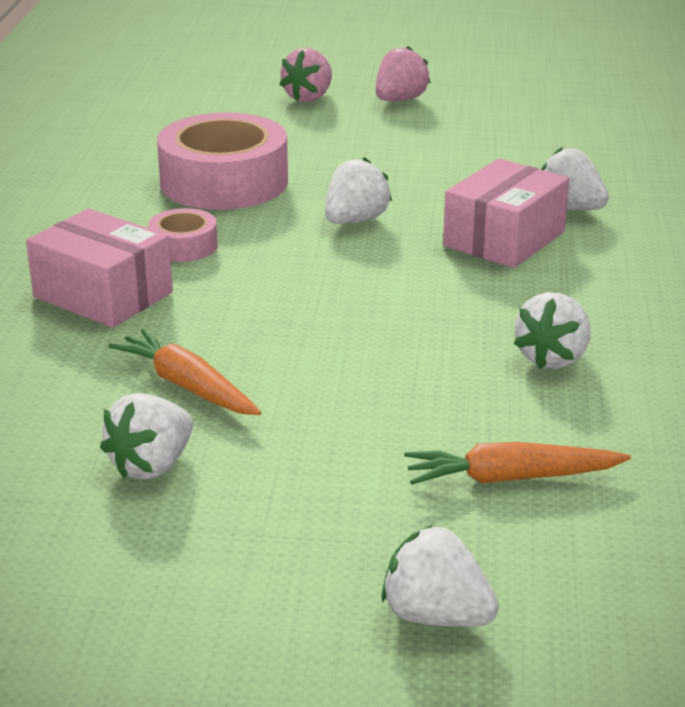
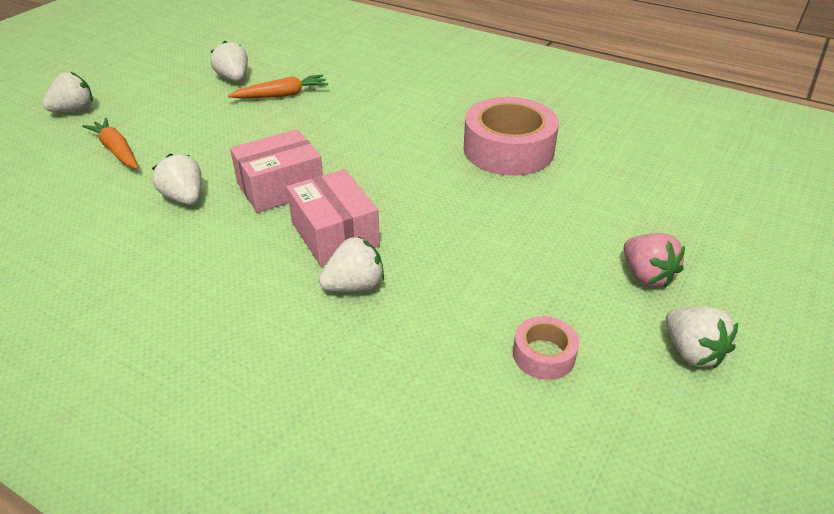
camera: 115 degrees right, 10 degrees up
(103, 295) = (388, 90): pink box -> pink box (280, 187)
(183, 246) = (425, 120): pink tape -> pink tape (544, 355)
(309, 97) = (669, 225): pink strawberry -> none
(355, 221) = (412, 182): white strawberry -> white strawberry (692, 352)
(511, 478) = (117, 150): orange carrot -> orange carrot turned 60 degrees counterclockwise

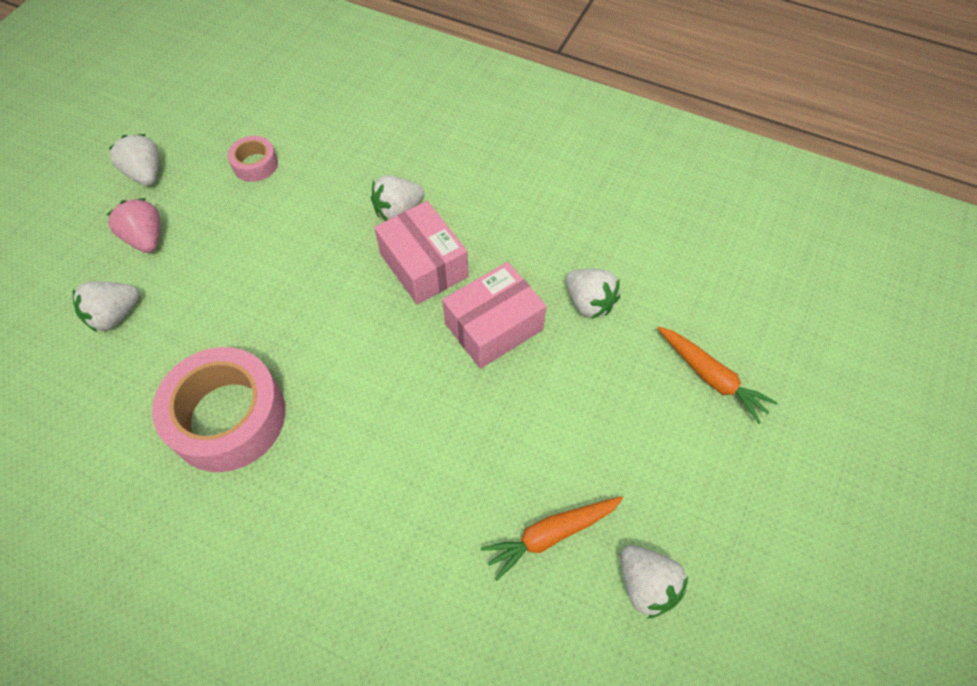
camera: 175 degrees right, 20 degrees up
(74, 110) = (829, 464): white strawberry -> white strawberry (115, 315)

